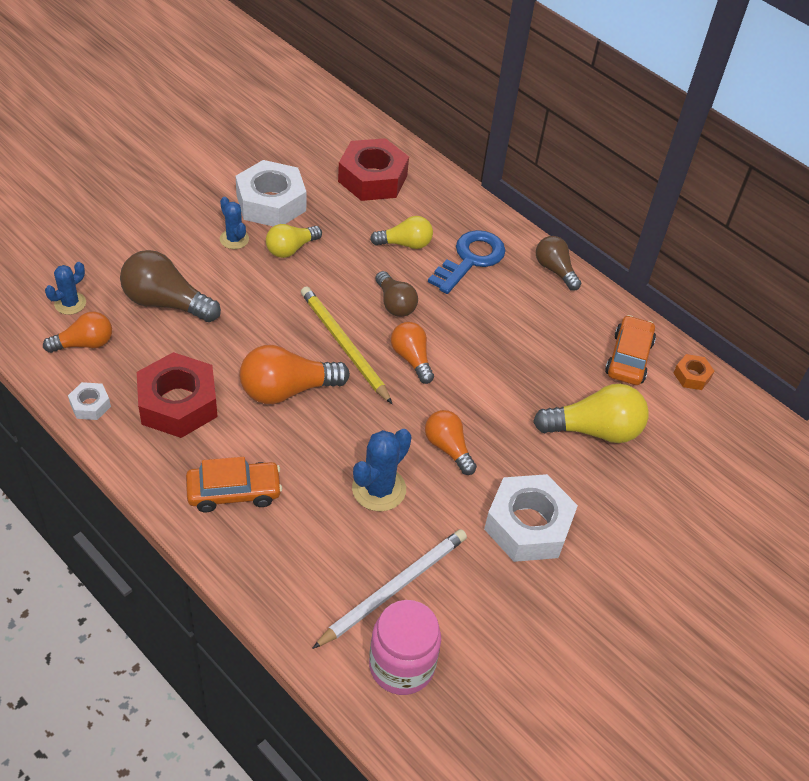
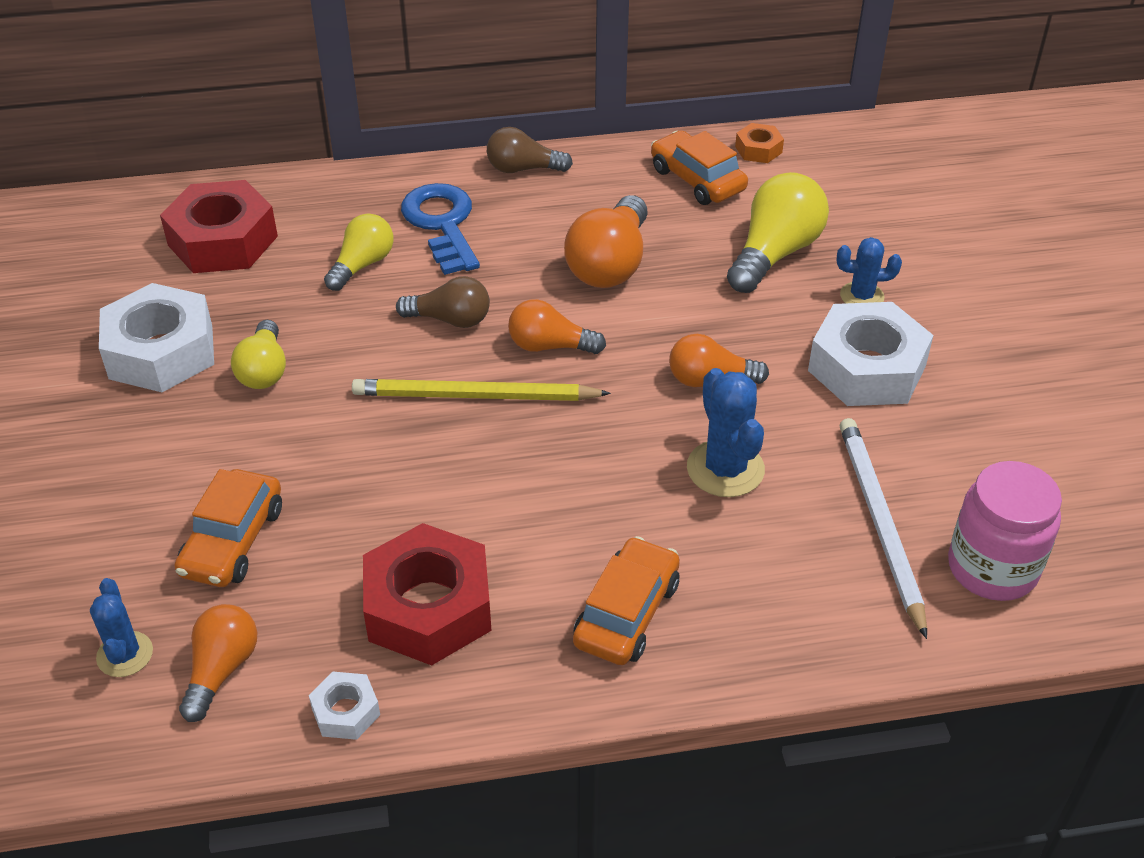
camera: 50 degrees left, 5 degrees down
(166, 302) = (233, 541): brown light bulb -> orange car
(234, 239) = (188, 418): blue cactus -> blue cactus (862, 296)
(287, 390) = (501, 483): orange light bulb -> orange light bulb (610, 264)

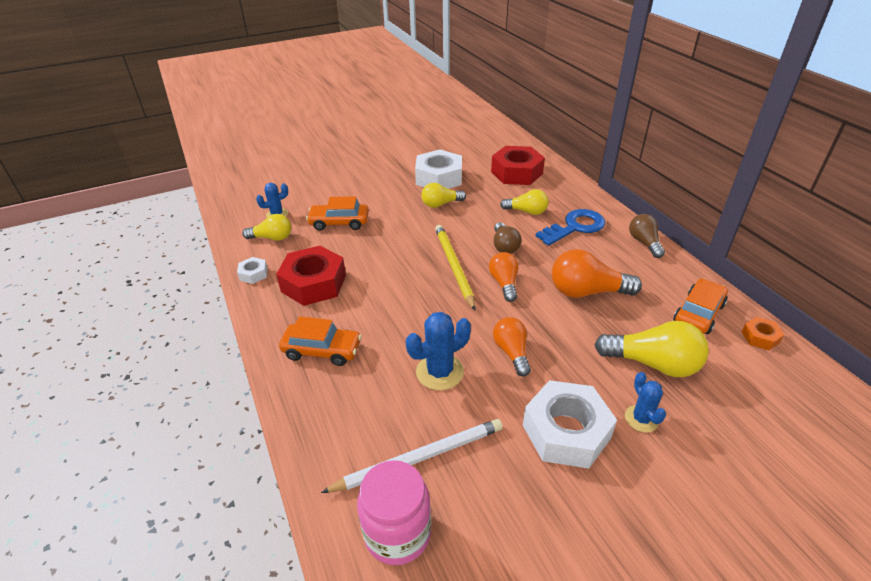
camera: 75 degrees right, 5 degrees down
(221, 670) = (272, 238): orange light bulb -> yellow light bulb

